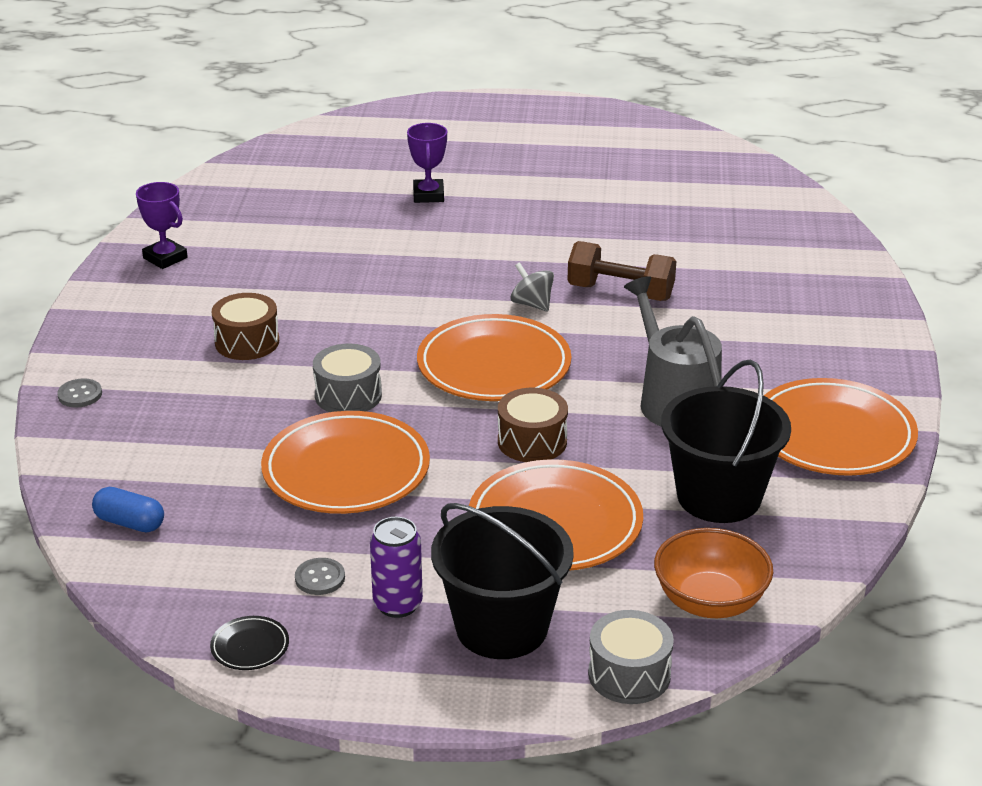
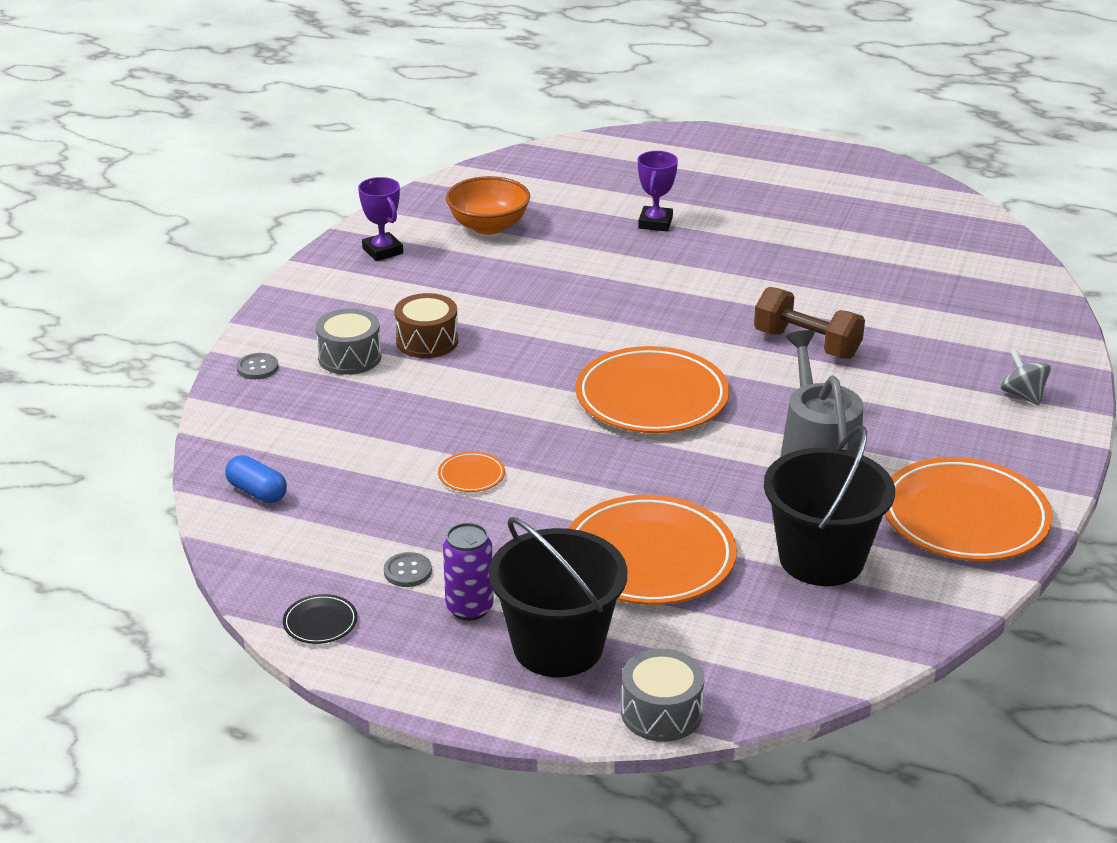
camera: 15 degrees right, 0 degrees up
(346, 470) = (471, 475): orange plate -> orange plate, size x0.41
(348, 395) = (501, 405): grey drum -> grey drum (350, 357)
(532, 304) = (713, 343): grey spinning top -> grey spinning top (1023, 395)
(532, 441) = (659, 476): brown drum -> none
(710, 601) = (769, 658): orange bowl -> orange bowl (488, 226)

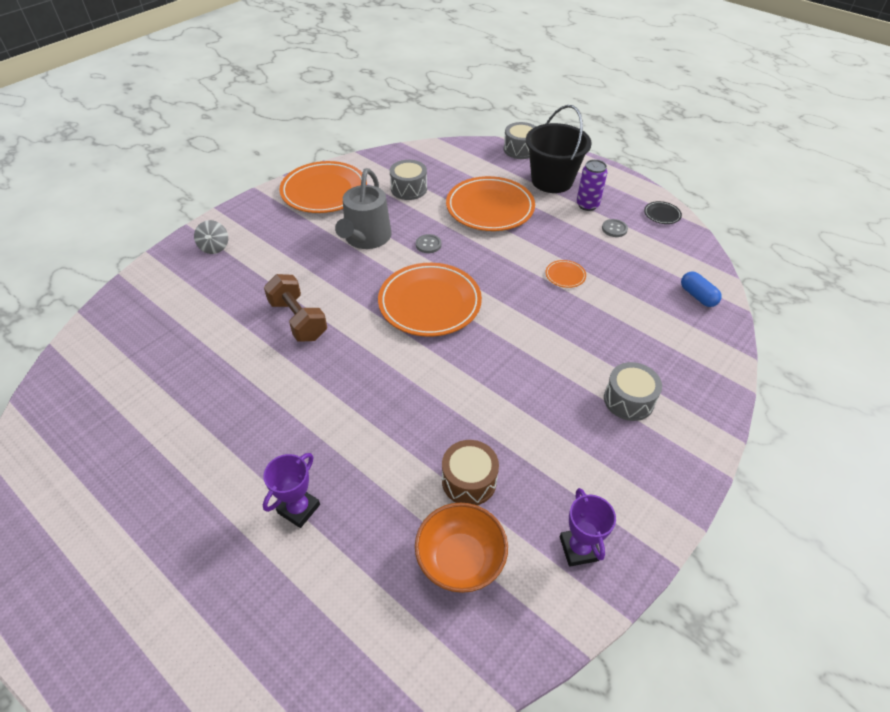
camera: 160 degrees left, 15 degrees up
(257, 368) = (702, 408): grey button -> grey button (428, 244)
(427, 341) = (564, 401): brown drum -> brown drum (469, 481)
(821, 559) = (409, 189): black bucket -> grey drum

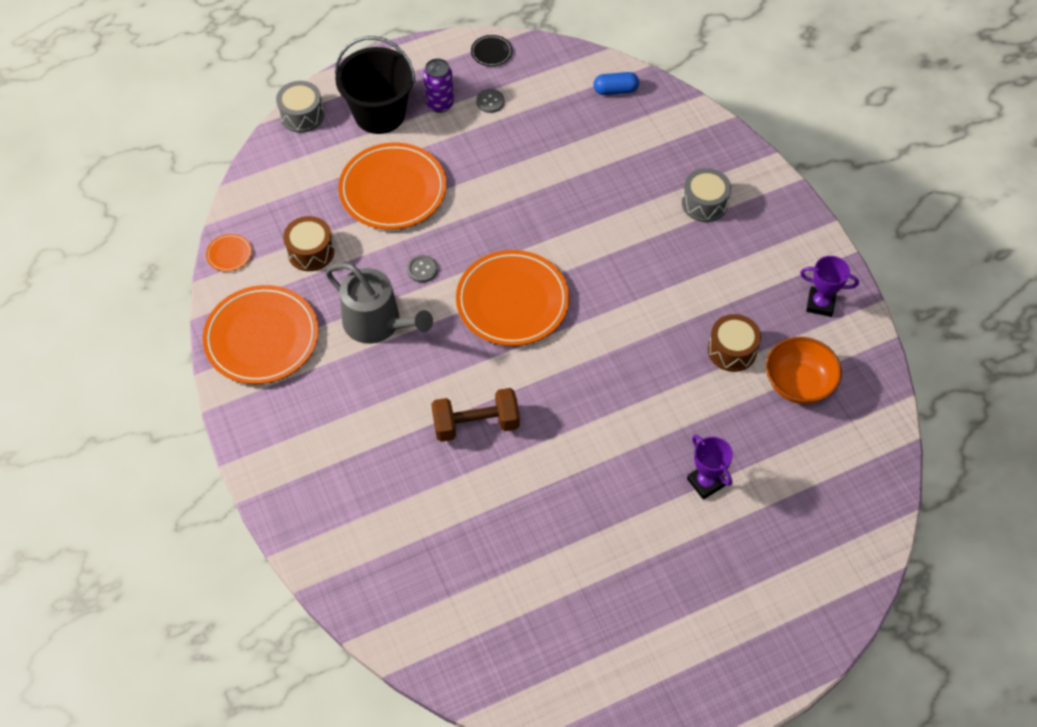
camera: 65 degrees left, 10 degrees up
(215, 247) = (305, 479): grey spinning top -> none
(409, 189) = (310, 252): grey drum -> brown drum
(565, 275) = (534, 174): orange plate -> orange plate (229, 254)

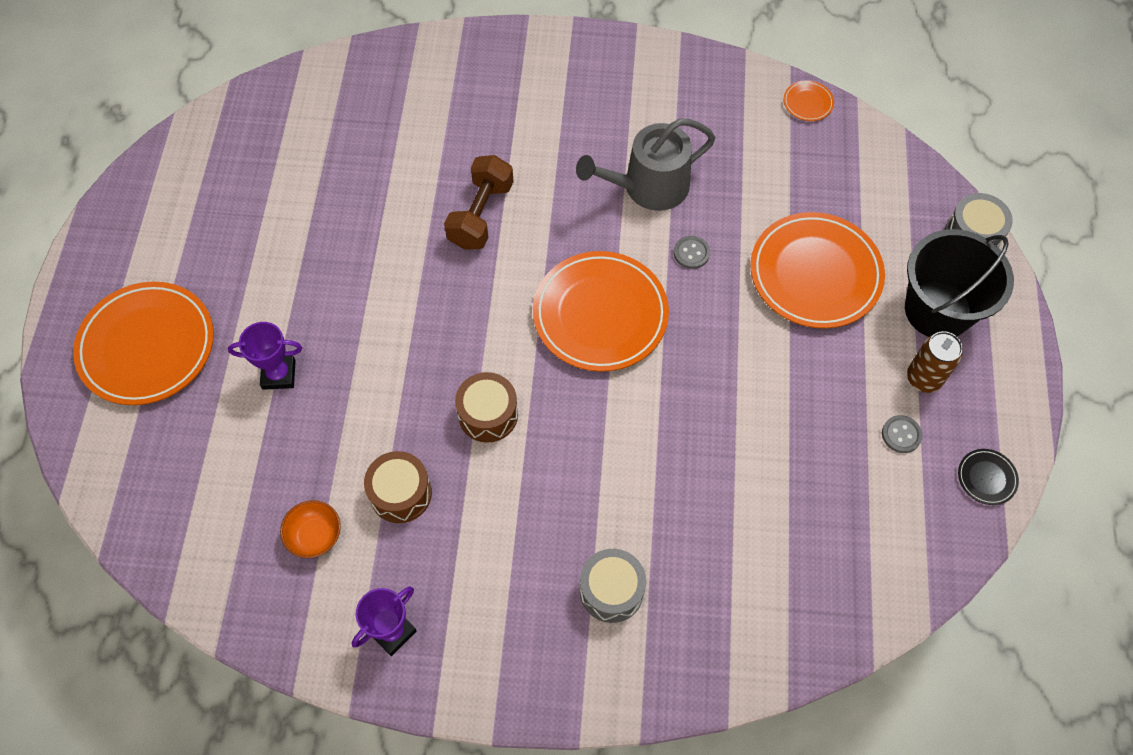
camera: 120 degrees right, 5 degrees up
(262, 338) = (690, 91): orange plate -> orange plate (147, 346)
(310, 252) = (772, 168): brown drum -> brown drum (488, 414)
(440, 104) = (923, 378): purple can -> brown can
(615, 90) = (850, 593): blue capsule -> none
(798, 384) = (315, 536): orange bowl -> orange bowl, size x0.63

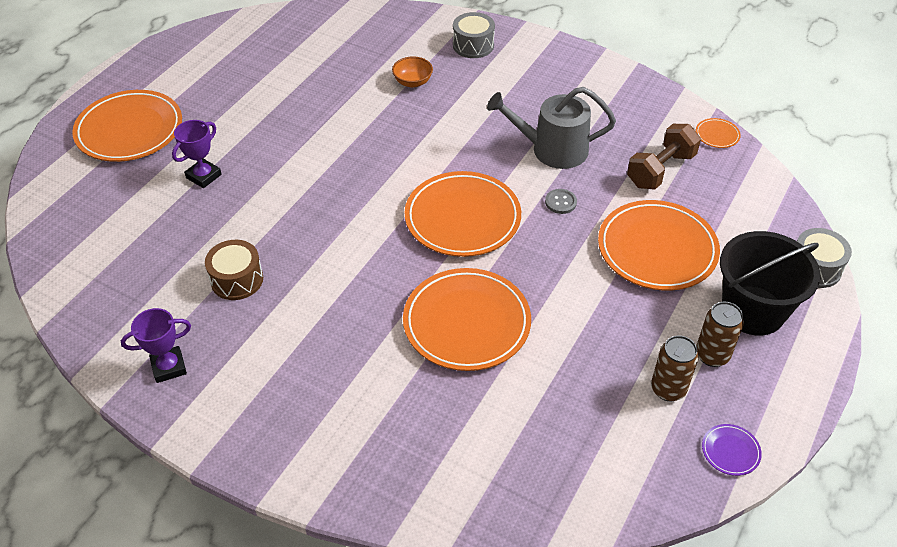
camera: 25 degrees right, 15 degrees down
(279, 375) = (204, 176): purple trophy -> purple trophy turned 75 degrees counterclockwise
(315, 536) = (158, 283): orange bowl -> orange bowl (413, 82)
(481, 215) = (412, 127): brown dumbbell -> brown dumbbell (660, 170)
(488, 414) = (335, 252): brown drum -> none
(611, 590) = (352, 407): grey drum -> grey drum (473, 45)
(672, 442) = (466, 323): none -> orange plate
(901, 435) = (668, 389): grey button -> brown can
(986, 478) = (730, 451): black plate -> purple plate

